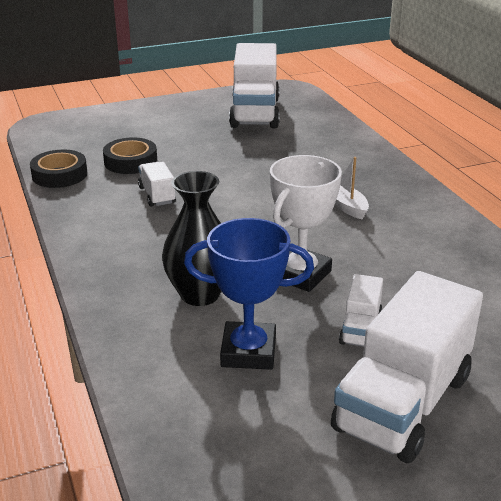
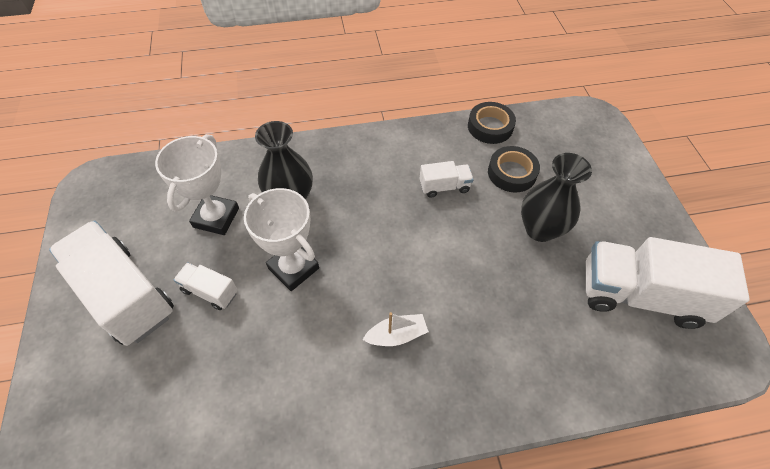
camera: 100 degrees right, 25 degrees up
(201, 148) = (540, 229): none -> black vase
(248, 352) = (216, 217): blue trophy -> white trophy

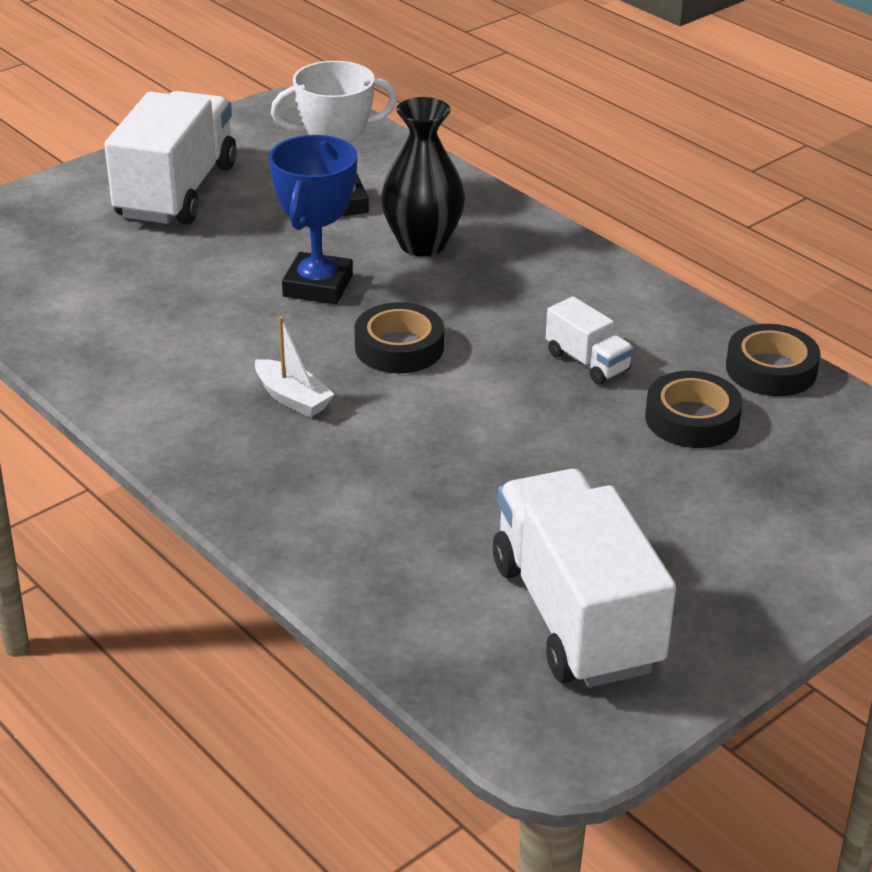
camera: 60 degrees right, 20 degrees down
(210, 291) = (230, 242): white truck -> none
(293, 268) = (318, 286): white trophy -> blue trophy
(380, 258) = (399, 347): none -> black tape
(540, 229) = (603, 477): black vase -> none

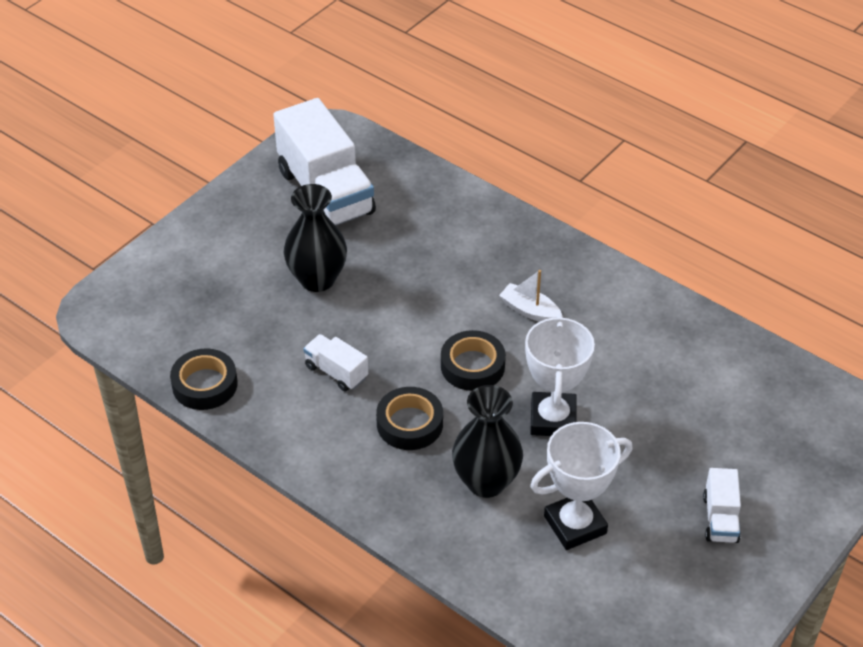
camera: 170 degrees right, 10 degrees up
(176, 191) = (720, 518): white truck -> white truck, size x0.47
(318, 286) = (552, 419): blue trophy -> white trophy
(604, 477) = (317, 279): none -> black vase
(692, 419) = (262, 332): black tape -> black tape (409, 423)

